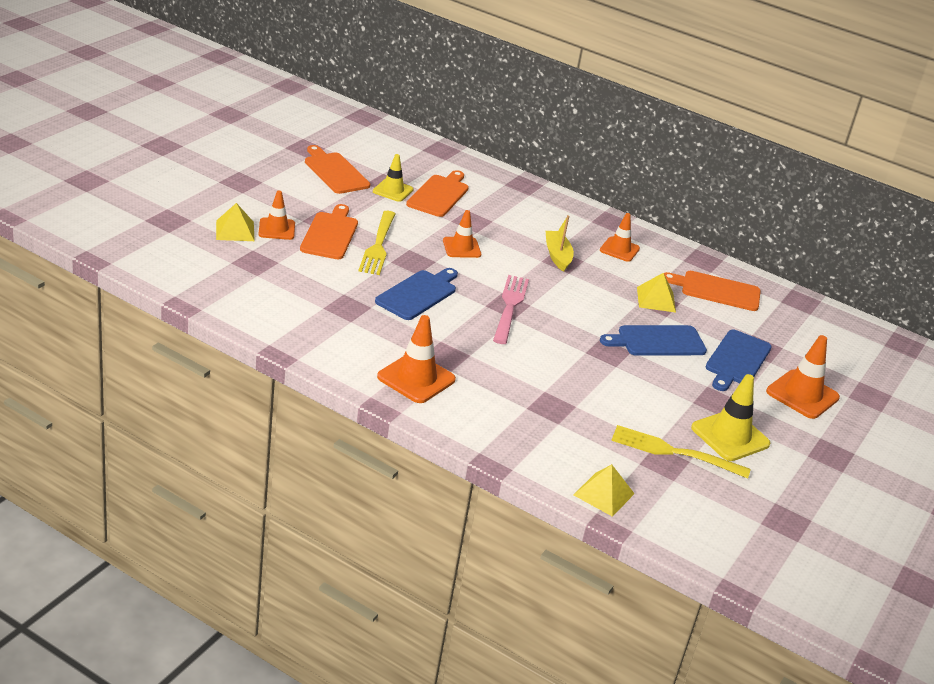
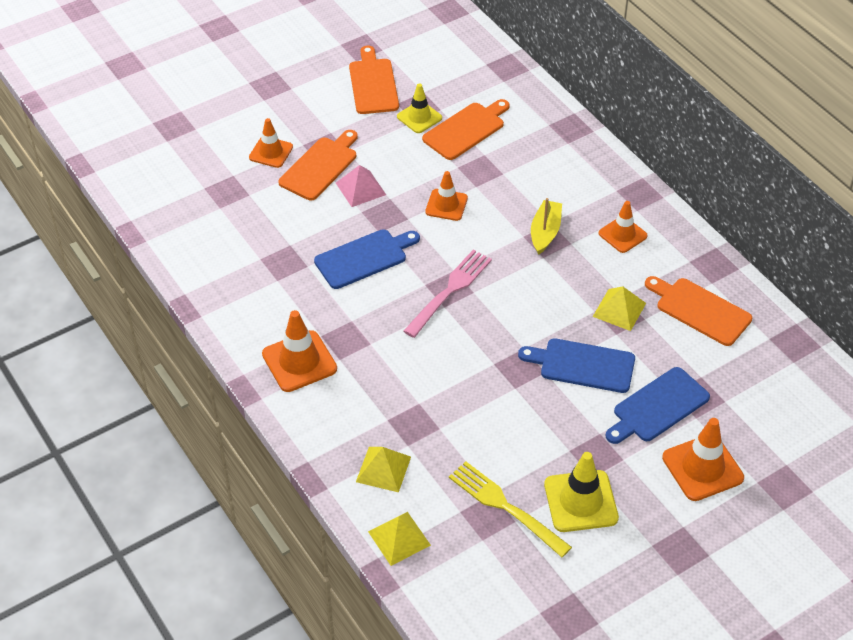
camera: 30 degrees right, 15 degrees up
(235, 230) = (229, 148): yellow pyramid -> yellow pyramid (383, 469)
(378, 245) = (360, 188): yellow fork -> pink pyramid

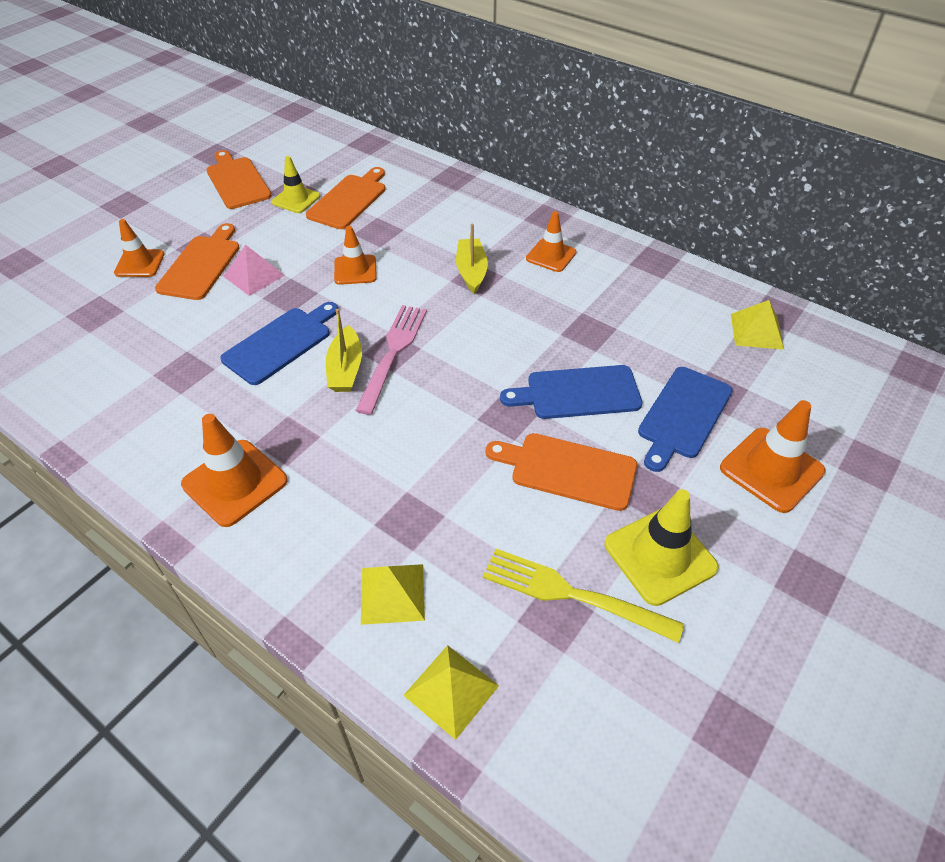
camera: 20 degrees left, 0 degrees up
(407, 294) = (345, 369): none -> yellow boat
(619, 309) = (586, 326): yellow pyramid -> yellow pyramid (756, 331)
(700, 310) = (667, 305): orange cutting board -> orange cutting board (568, 470)

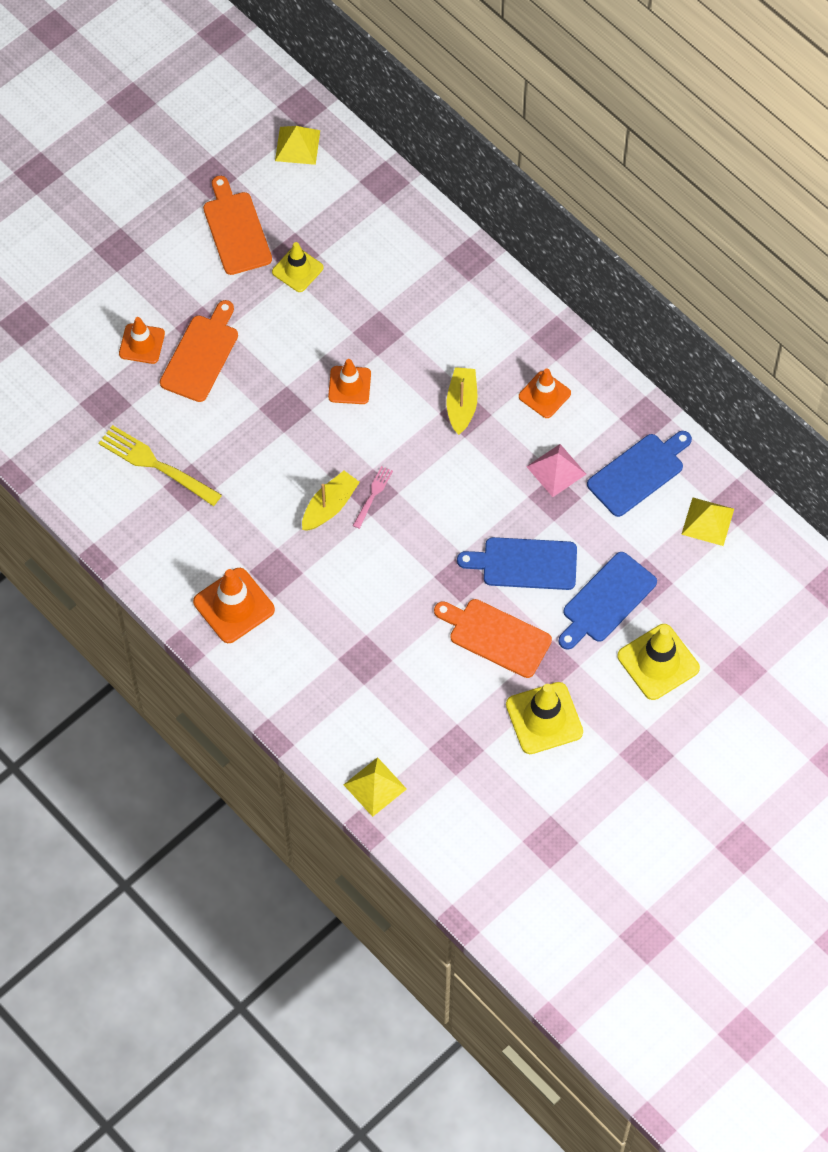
camera: 10 degrees right, 15 degrees up
(254, 276) = (252, 378): pink pyramid -> pink pyramid (556, 470)
(281, 343) = (274, 468): blue cutting board -> blue cutting board (638, 473)
(345, 369) = (329, 506): yellow boat -> yellow boat turned 150 degrees counterclockwise
(349, 200) = (353, 279): orange cutting board -> none
(392, 593) = (345, 715): yellow pyramid -> yellow pyramid (297, 145)
(393, 353) = (373, 495): pink fork -> pink fork, size x0.53
(572, 594) = (472, 736): yellow fork -> yellow fork (156, 465)
(771, 469) = (658, 662): orange traffic cone -> yellow traffic cone

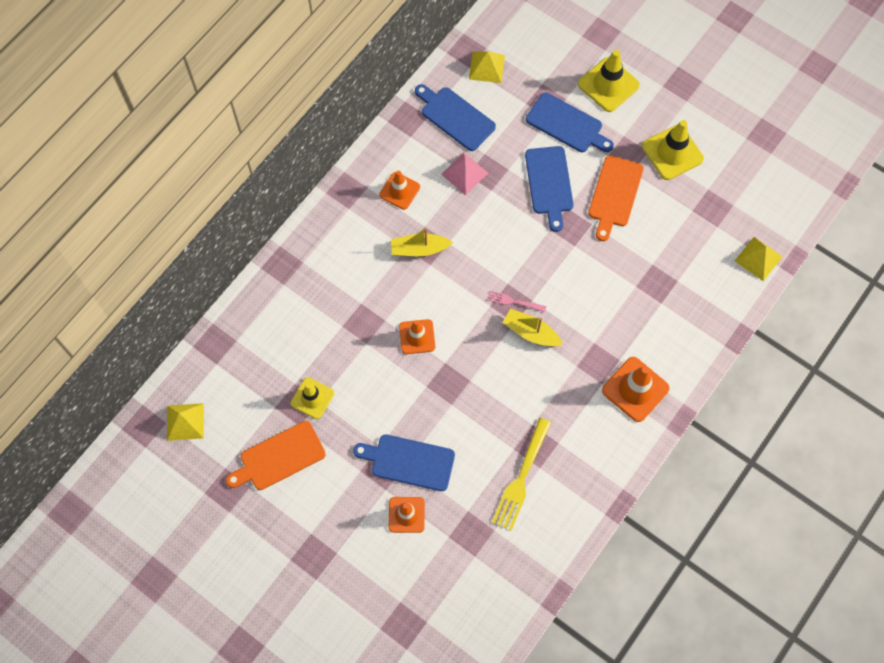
camera: 100 degrees left, 5 degrees up
(201, 355) = (409, 462): orange cutting board -> blue cutting board

